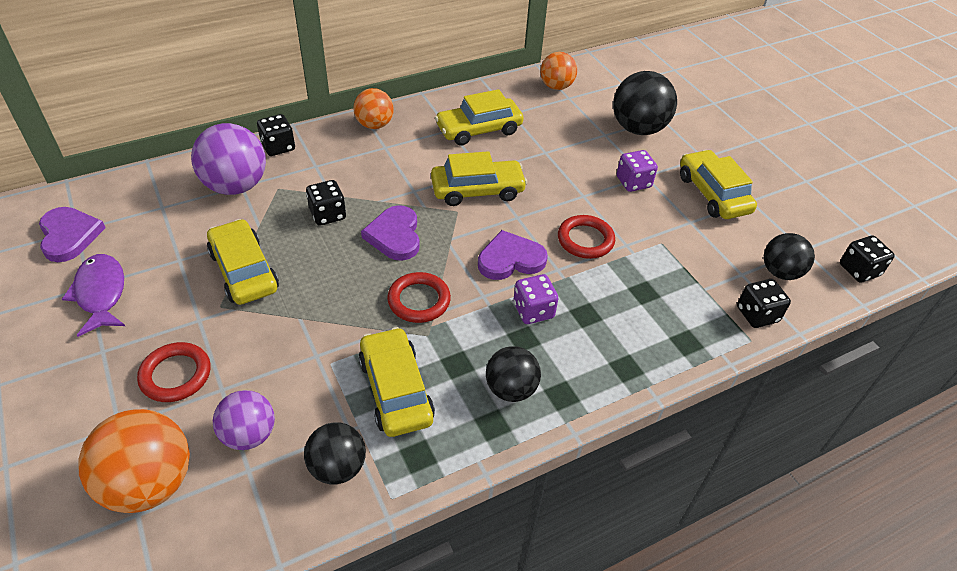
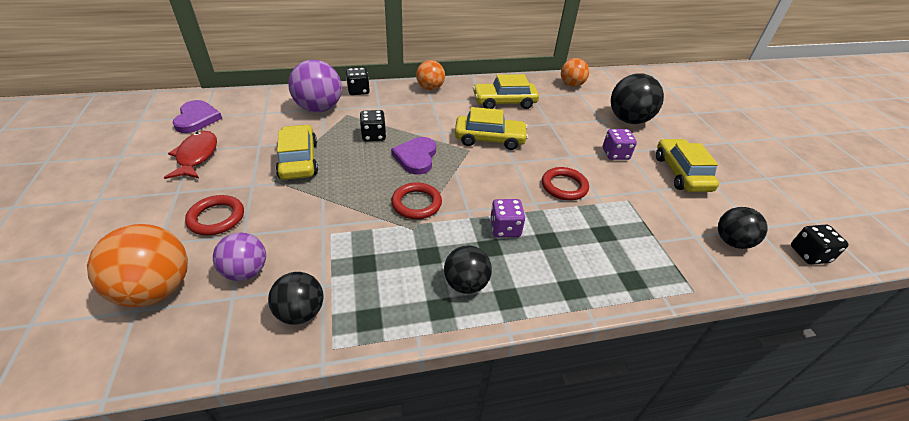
camera: 15 degrees right, 5 degrees down
(101, 293) = (196, 156): purple fish -> red fish
(396, 390) = (372, 264): yellow car -> none
(510, 259) = (499, 189): purple heart -> none
(757, 314) = (703, 271): black dice -> none

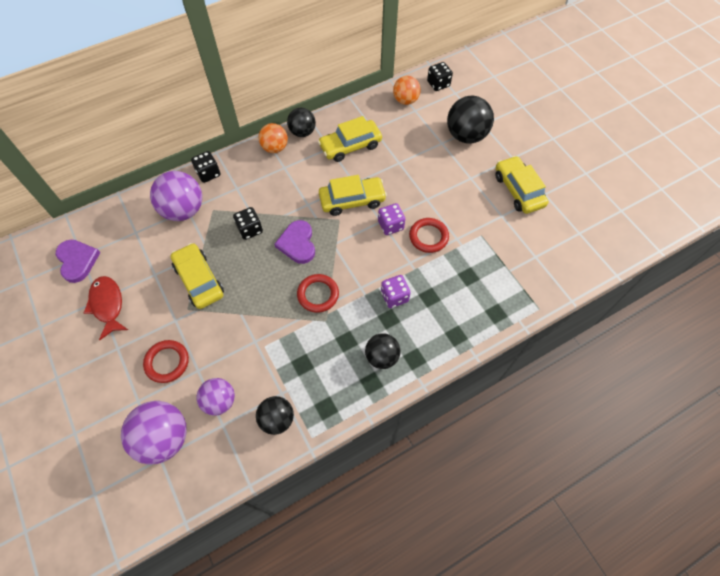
camera: 15 degrees left, 20 degrees up
(156, 289) = (164, 438): orange ball -> purple ball
(615, 154) = (462, 184): purple dice -> purple dice (390, 225)
(732, 241) = (562, 253): black ball -> black ball (302, 132)
(809, 254) = (616, 247): black dice -> black dice (438, 84)

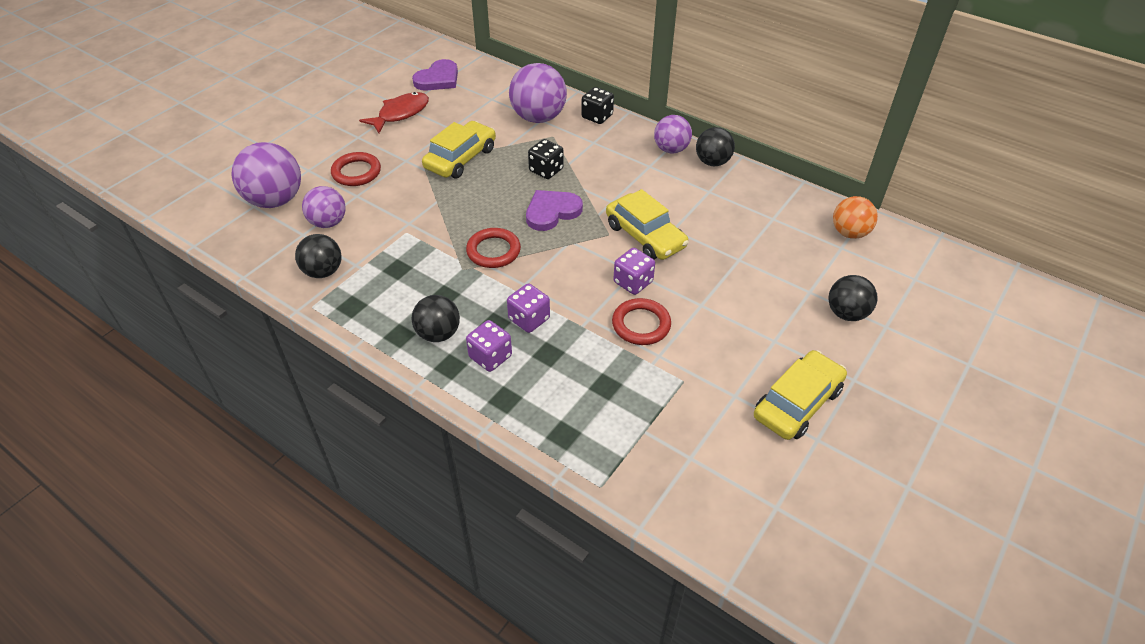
camera: 65 degrees right, 15 degrees down
(275, 148) = (671, 149): orange ball -> purple ball
(350, 146) = (727, 207): yellow car -> none
(417, 331) = (490, 357): none -> purple dice
(438, 84) = (912, 256): black dice -> none
(466, 135) = (846, 313): black ball -> black ball, size x0.63

